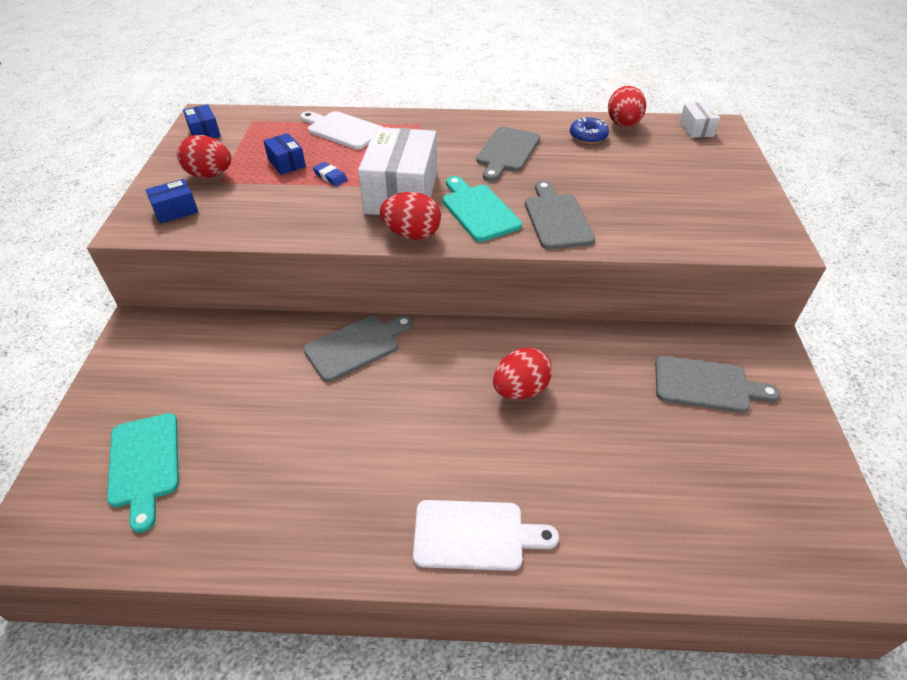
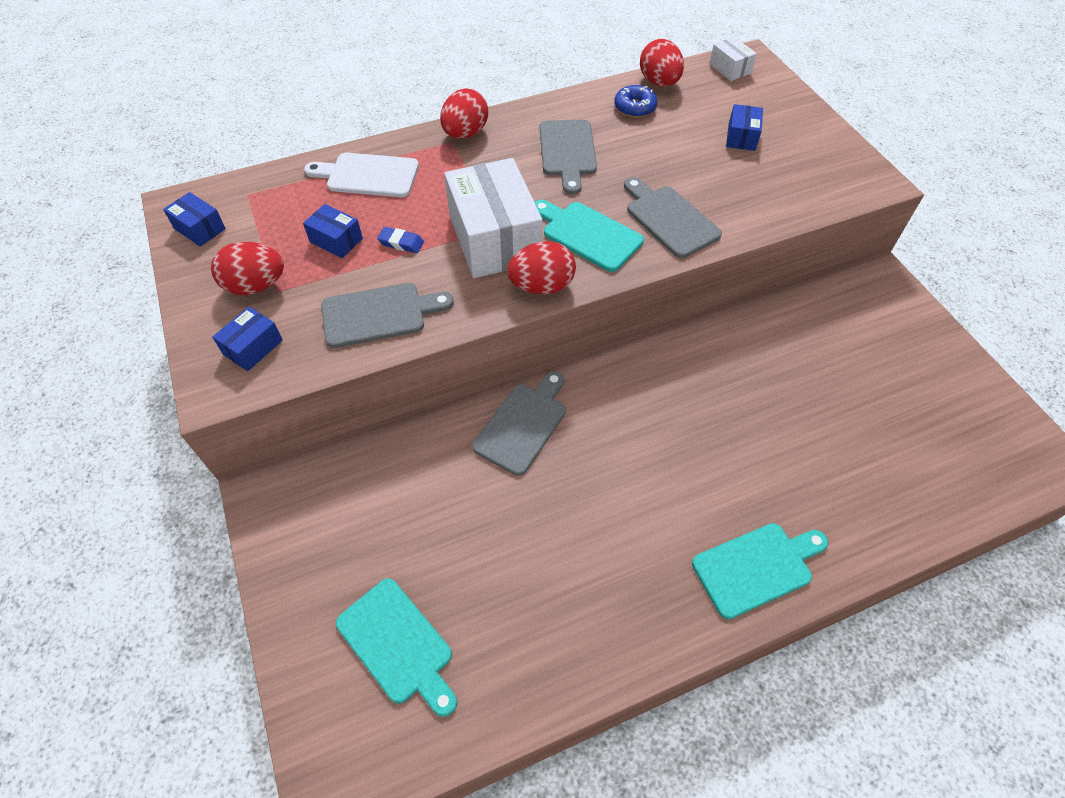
camera: 25 degrees left, 10 degrees up
(475, 535) = (756, 567): white cutting board -> turquoise cutting board
(520, 390) = (706, 408): red egg -> red egg (465, 133)
(669, 178) = (741, 137): none -> blue box
(706, 385) = (856, 340): grey cutting board -> grey cutting board (379, 314)

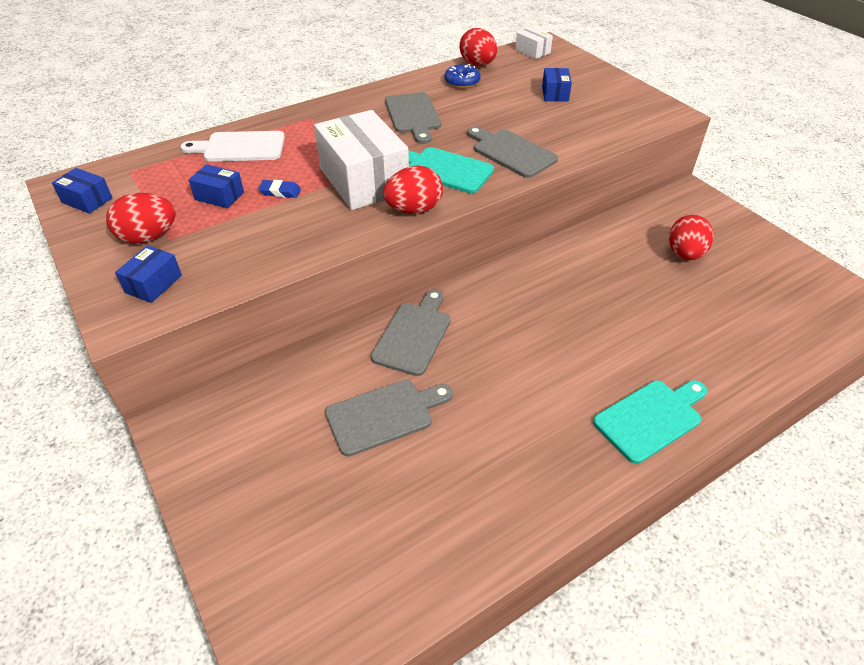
camera: 10 degrees left, 10 degrees down
(379, 314) = (270, 245): grey cutting board -> grey cutting board (384, 415)
(398, 644) = (332, 535): turquoise cutting board -> none
(465, 133) = (321, 111): red egg -> red egg (684, 254)

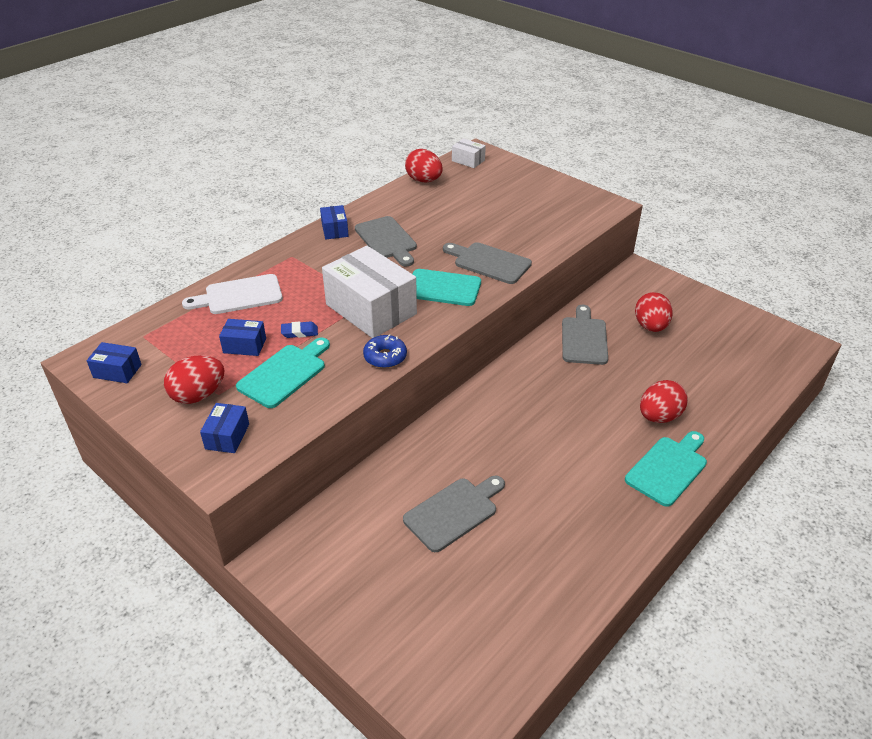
camera: 15 degrees left, 5 degrees down
(244, 230) = (285, 373): none -> turquoise cutting board
(414, 209) = (427, 329): red egg -> red egg (659, 416)
(414, 335) = (450, 439): grey cutting board -> grey cutting board (584, 338)
(462, 82) = (417, 200): blue donut -> blue donut (385, 357)
(555, 94) = (504, 200): blue box -> blue box (335, 230)

